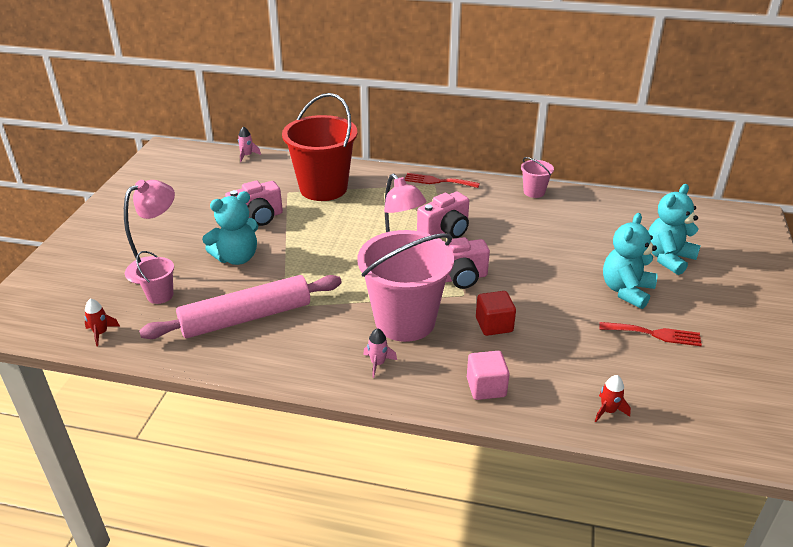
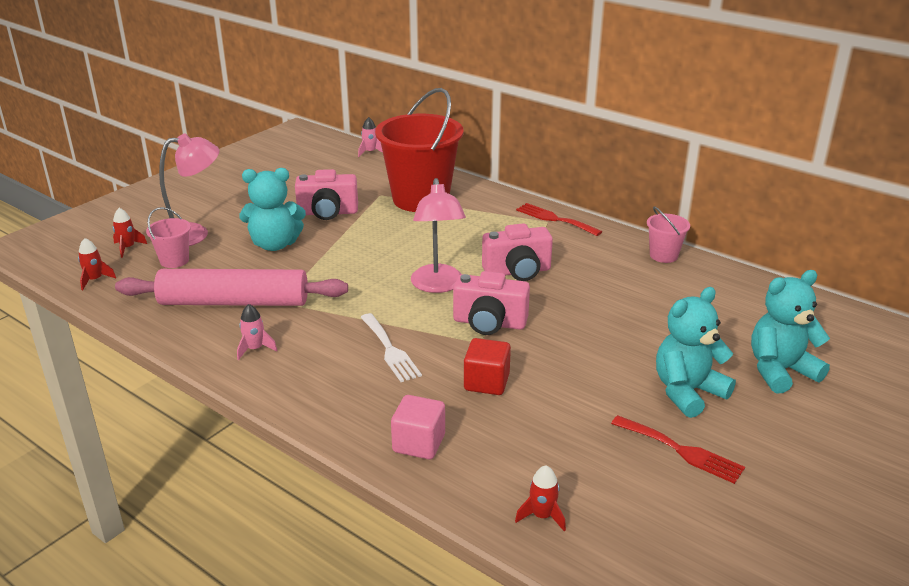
camera: 25 degrees right, 5 degrees down
(105, 295) = (127, 248): none -> red rocket
(378, 363) = (324, 383): pink rocket -> pink rocket (255, 349)
(405, 321) = (390, 350): pink bucket -> white fork

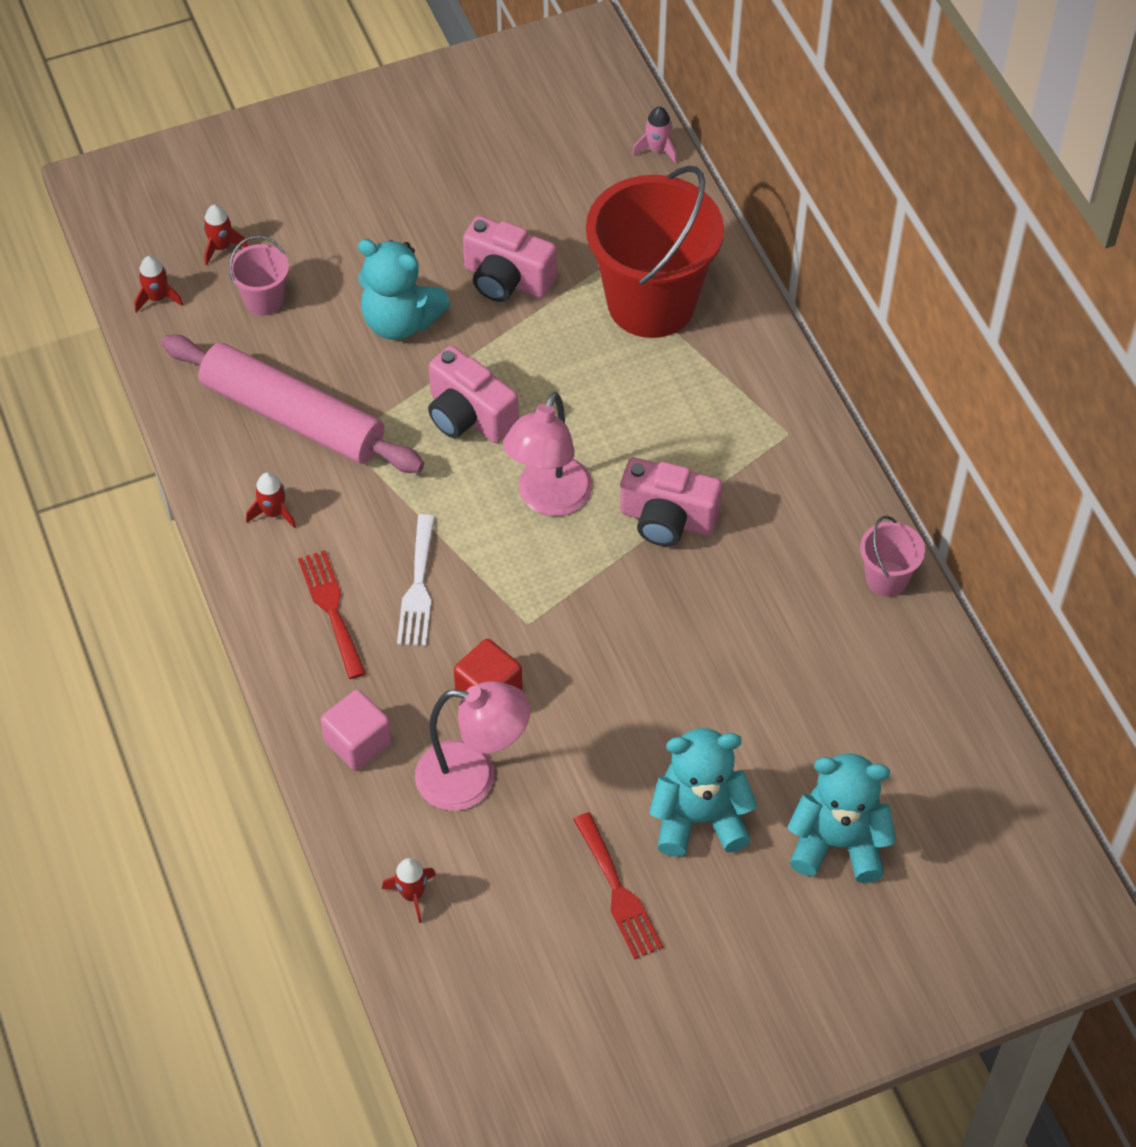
camera: 30 degrees right, 25 degrees up
(194, 234) = (314, 252): pink lamp -> pink lamp (473, 778)
(255, 349) = (273, 513): pink rocket -> red rocket
(489, 323) = (562, 597): pink camera -> pink camera (469, 416)
(555, 219) = (802, 433): red fork -> red fork (331, 609)

